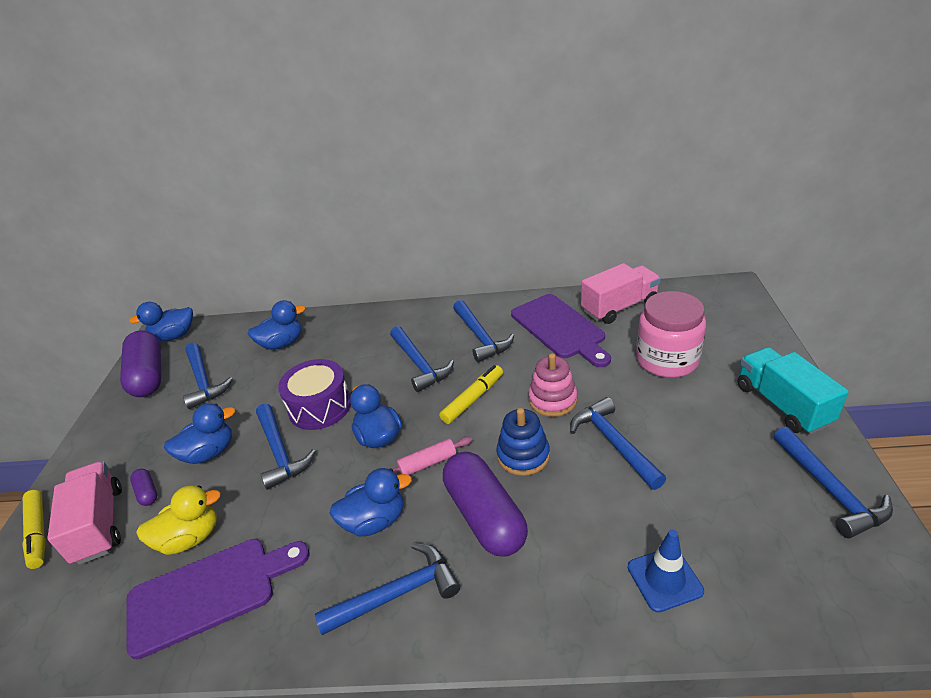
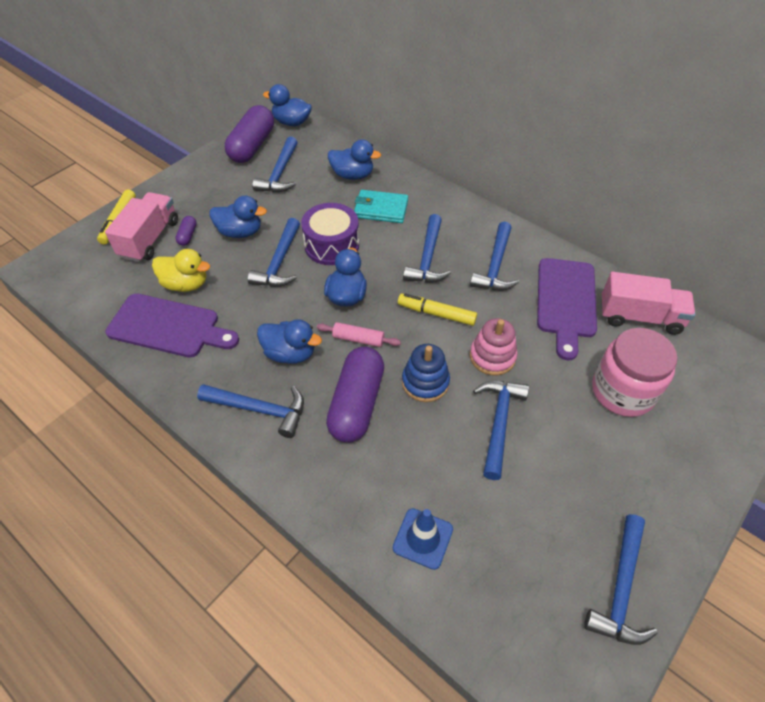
camera: 35 degrees right, 15 degrees up
(337, 353) = (381, 209): none -> turquoise wallet
(473, 399) = (436, 313): yellow marker -> yellow marker turned 150 degrees counterclockwise
(782, 404) = (673, 500): turquoise truck -> none

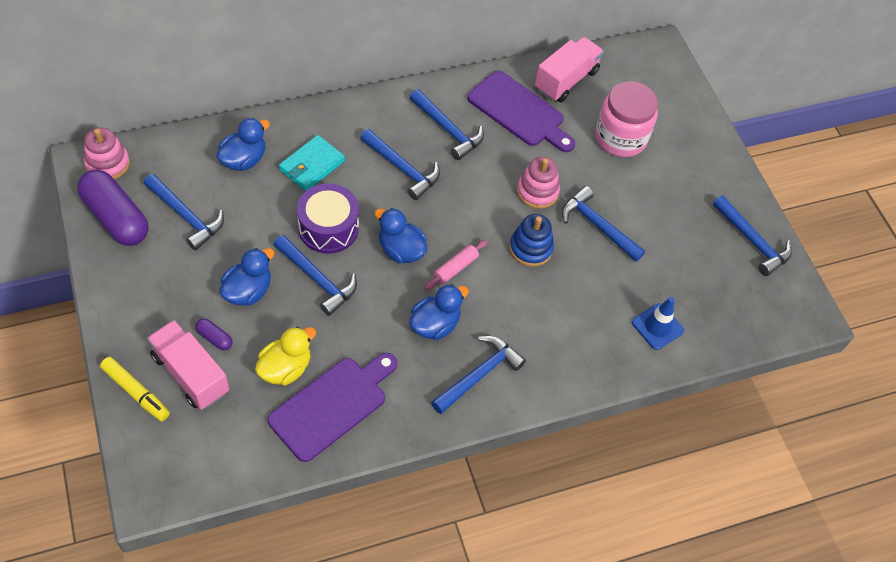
camera: 65 degrees left, 5 degrees up
(291, 122) = (107, 164): blue duck -> pink stacking toy
(356, 404) = (519, 304): purple capsule -> none
(436, 313) = (468, 200): yellow marker -> none

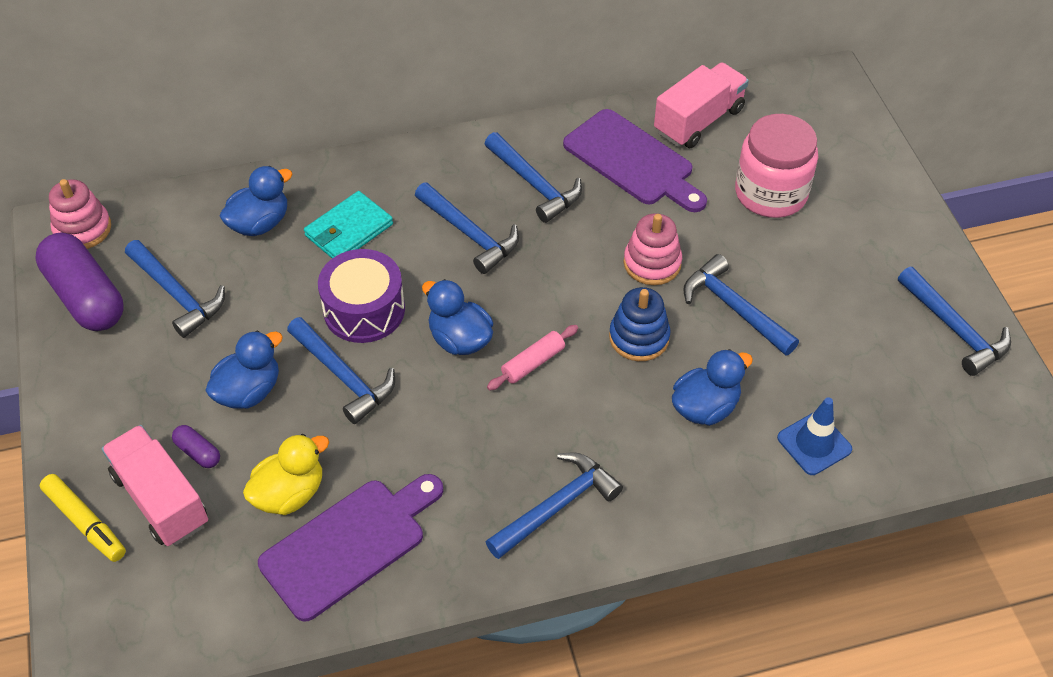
camera: 10 degrees right, 5 degrees down
(435, 324) = (500, 437): blue duck -> blue duck (705, 407)

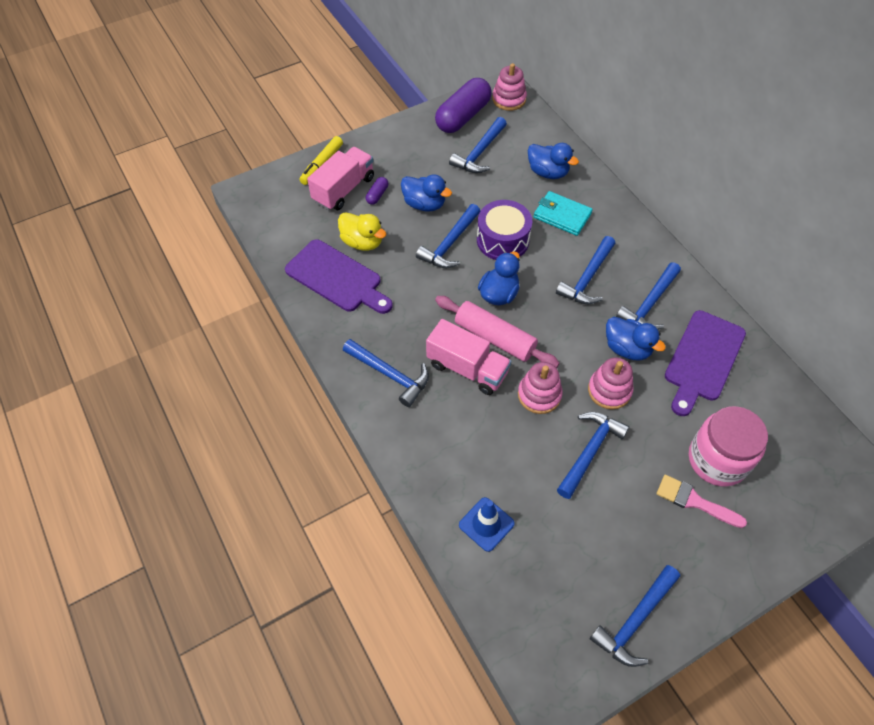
camera: 75 degrees right, 5 degrees up
(533, 363) = (495, 337): pink rolling pin -> pink rolling pin, size x1.78
(639, 337) = (539, 395): blue stacking toy -> pink stacking toy
(698, 121) = (769, 396): pink truck -> pink truck (467, 368)
(705, 407) = (494, 447): blue duck -> blue duck (627, 348)
(819, 230) = (694, 501): none -> pink brush

